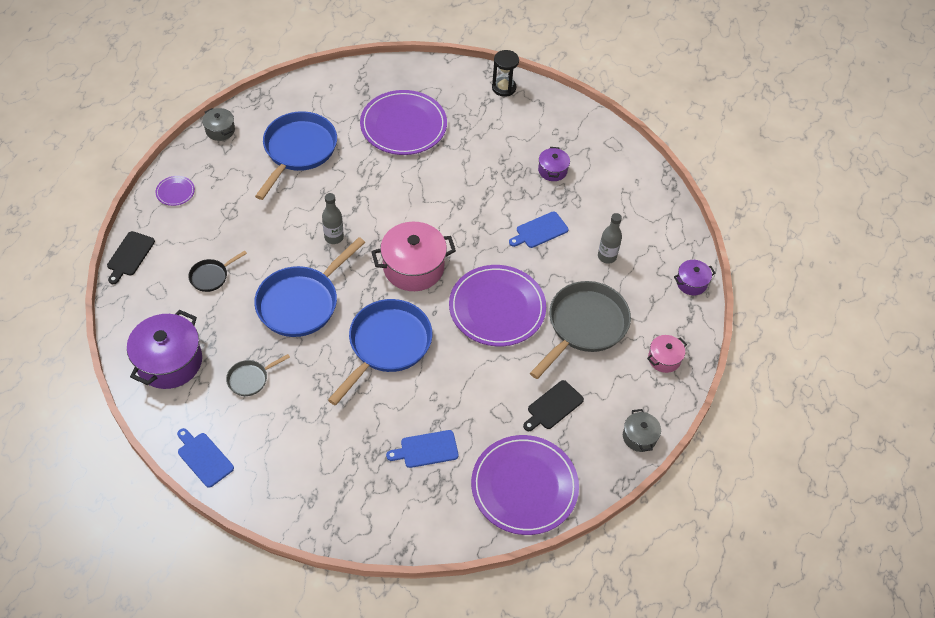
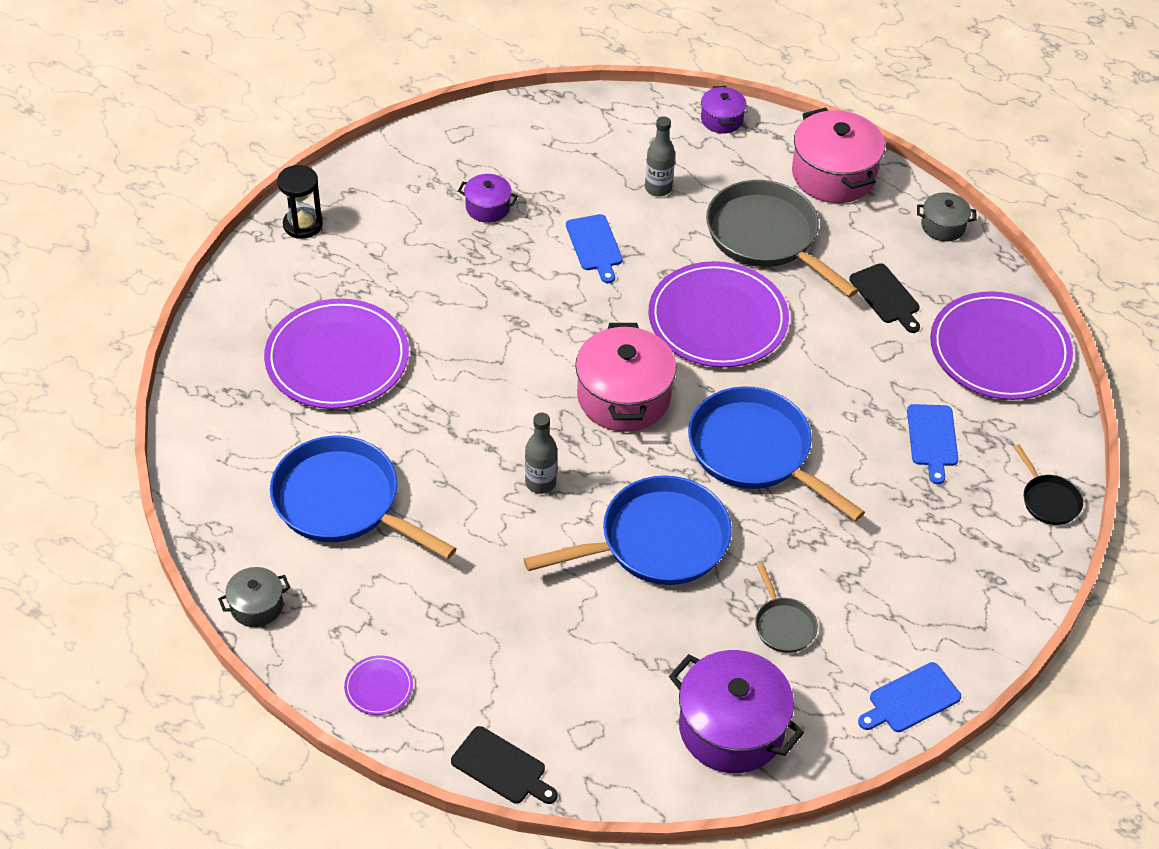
camera: 75 degrees left, 5 degrees down
(211, 276) = (576, 654): black pan -> black pan (1048, 500)
(302, 302) = (656, 541): blue pan -> blue pan turned 75 degrees counterclockwise
(664, 359) = (833, 175): pink pot -> pink pot, size x1.94

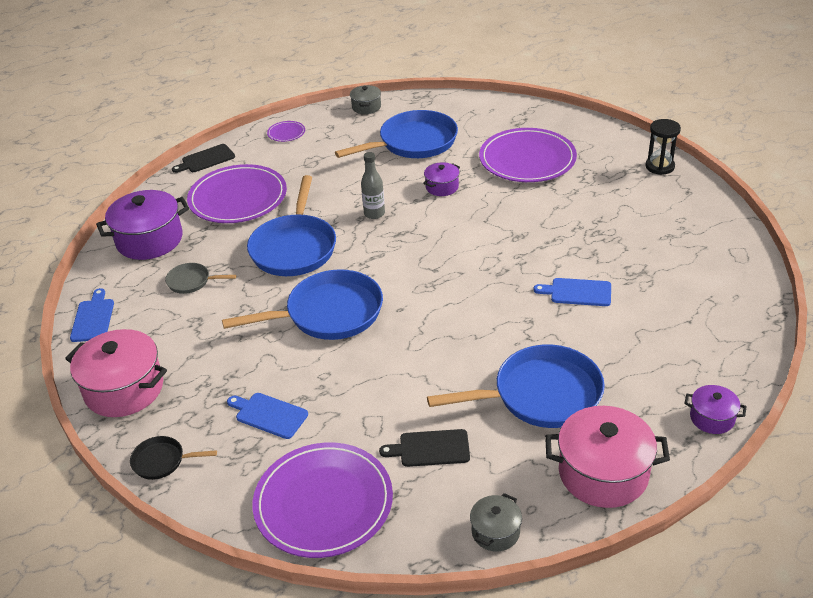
camera: 120 degrees right, 10 degrees down
(488, 207) = (644, 249): purple pot -> purple pot (442, 187)
(623, 397) = (419, 266): pink pot -> pink pot (124, 389)
(658, 188) = (630, 346): grey bottle -> none
(717, 319) = (464, 335): purple plate -> purple plate (238, 198)
(767, 237) = (540, 395): grey pan -> blue pan

